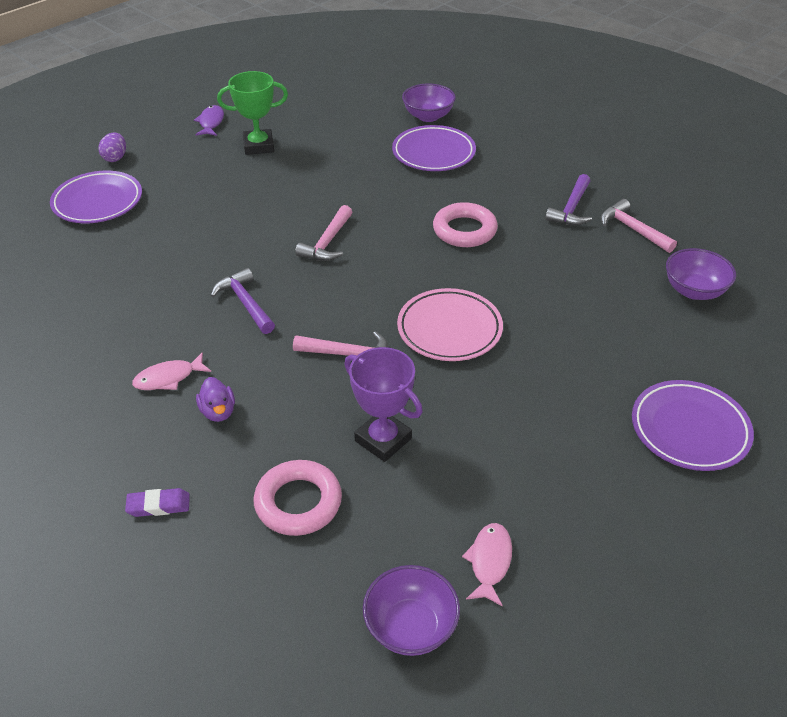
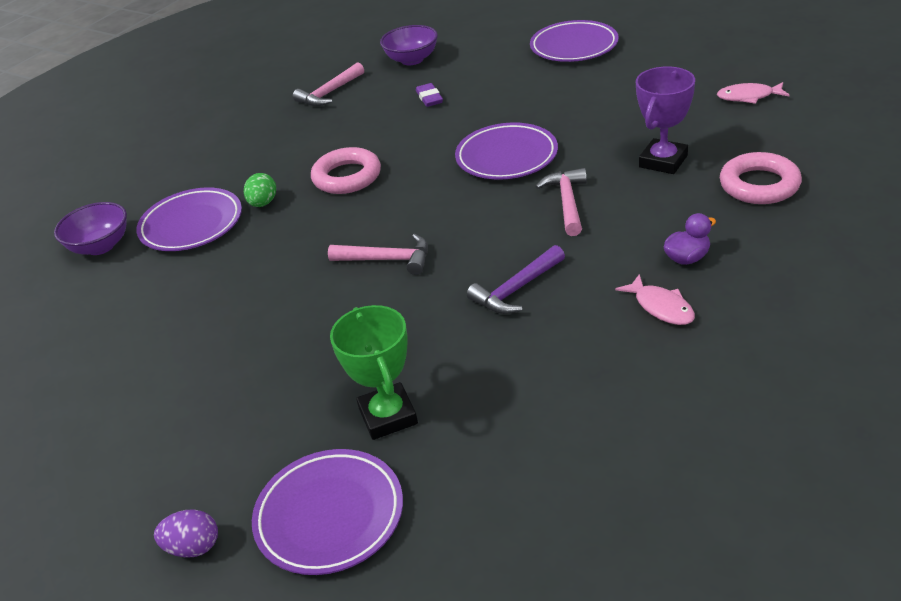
camera: 95 degrees left, 5 degrees down
(158, 505) = (821, 257): purple eraser -> purple eraser (429, 98)
(211, 122) = (85, 458): purple fish -> none
(258, 146) = (164, 380): green trophy -> green trophy (388, 416)
(410, 627) = (827, 114): purple bowl -> none
(446, 186) = (263, 203): none -> green egg
(449, 329) = (506, 157): pink plate -> purple plate
(571, 209) = (300, 126): purple hammer -> none

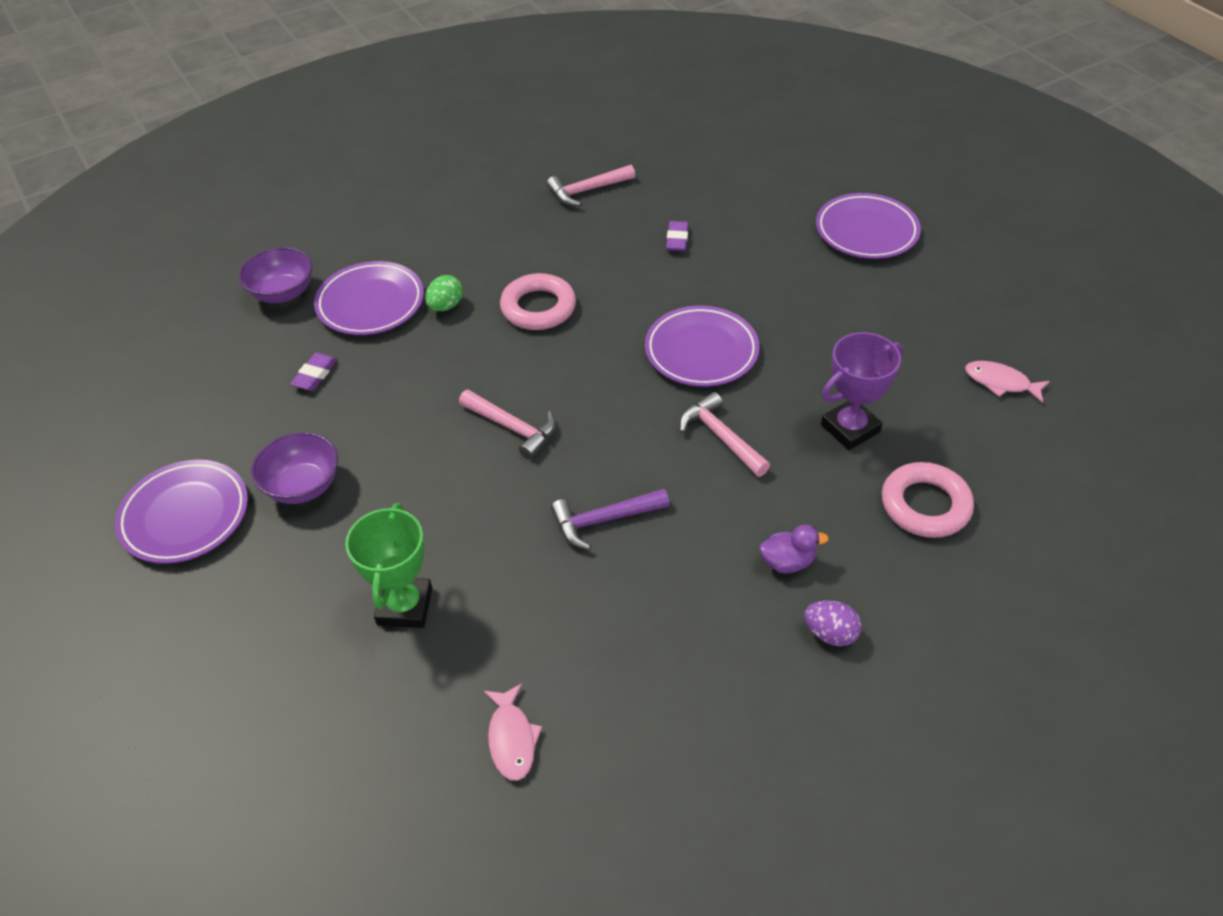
camera: 20 degrees right, 10 degrees up
(175, 290) = (315, 375): none -> purple eraser
(193, 547) = (178, 659): purple egg -> purple egg (830, 633)
(329, 516) = (297, 686): purple plate -> purple plate (185, 516)
(412, 60) = (693, 179): purple bowl -> purple bowl (303, 486)
(567, 202) = (720, 437): pink hammer -> pink hammer turned 60 degrees counterclockwise
(661, 307) = (721, 608): pink fish -> pink fish (512, 739)

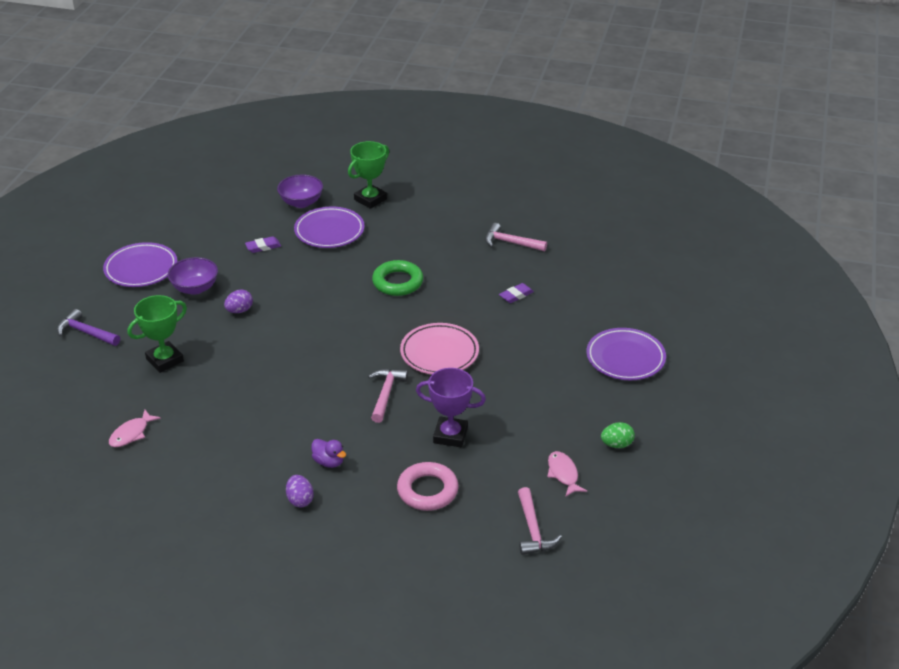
camera: 45 degrees right, 10 degrees down
(363, 238) = (370, 199): none -> green trophy
(405, 471) = (239, 310): none -> purple egg
(446, 306) = (359, 254): green egg -> green egg (616, 444)
(513, 428) = (306, 325): pink hammer -> pink hammer (533, 530)
(538, 308) = (397, 282): pink ring -> green ring
(603, 520) = (283, 388): purple hammer -> purple hammer (86, 332)
(701, 351) = (439, 353): purple plate -> pink plate

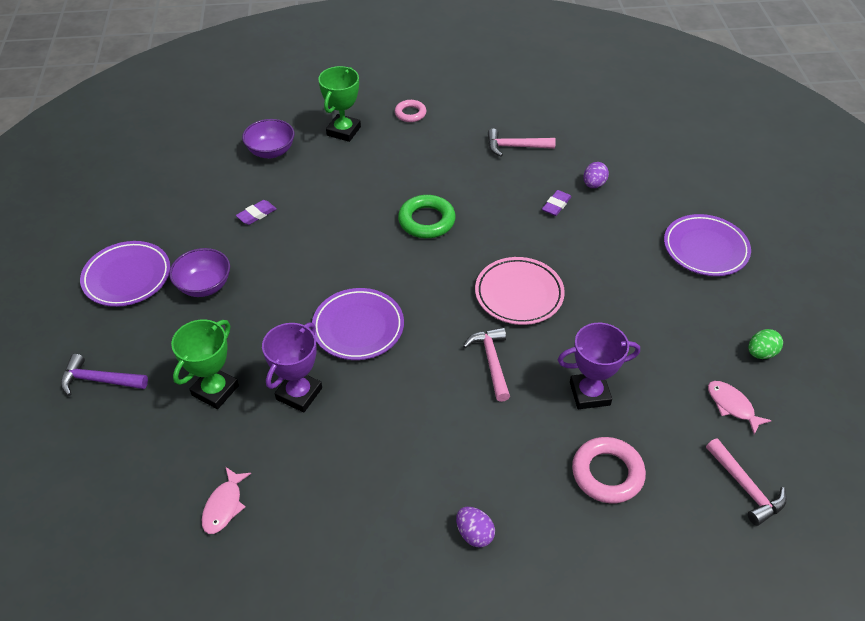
camera: 20 degrees left, 10 degrees up
(225, 378) = (299, 394): none -> purple trophy
(239, 310) = (271, 301): purple egg -> purple egg (593, 184)
(329, 231) = (320, 178): purple plate -> purple plate (358, 327)
(329, 462) = (478, 470): purple duck -> none
(435, 197) = (410, 113): none -> pink ring

